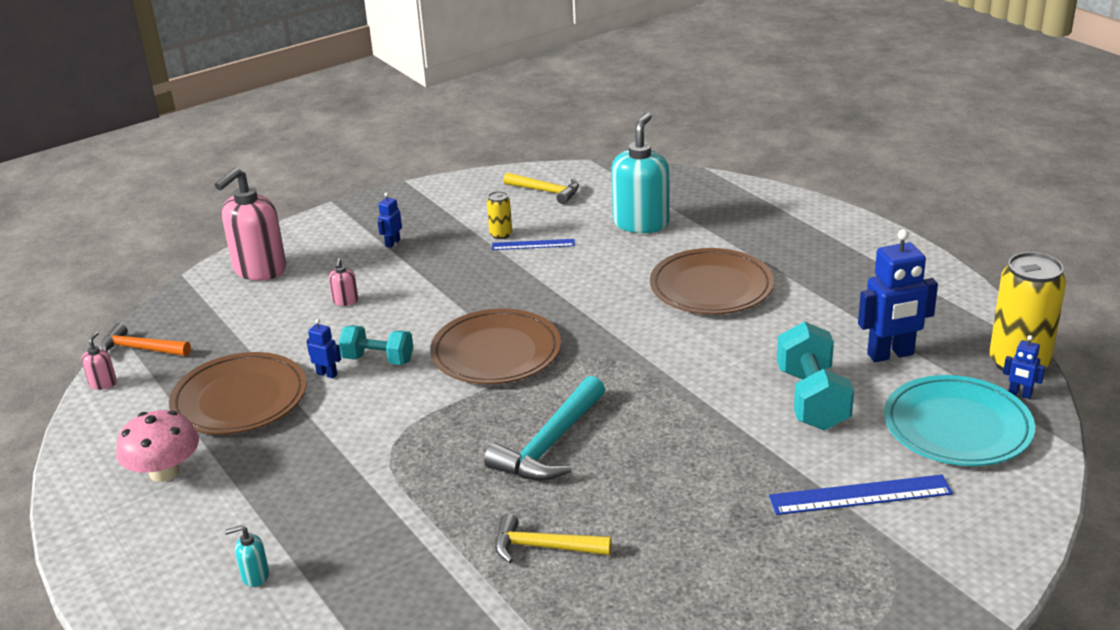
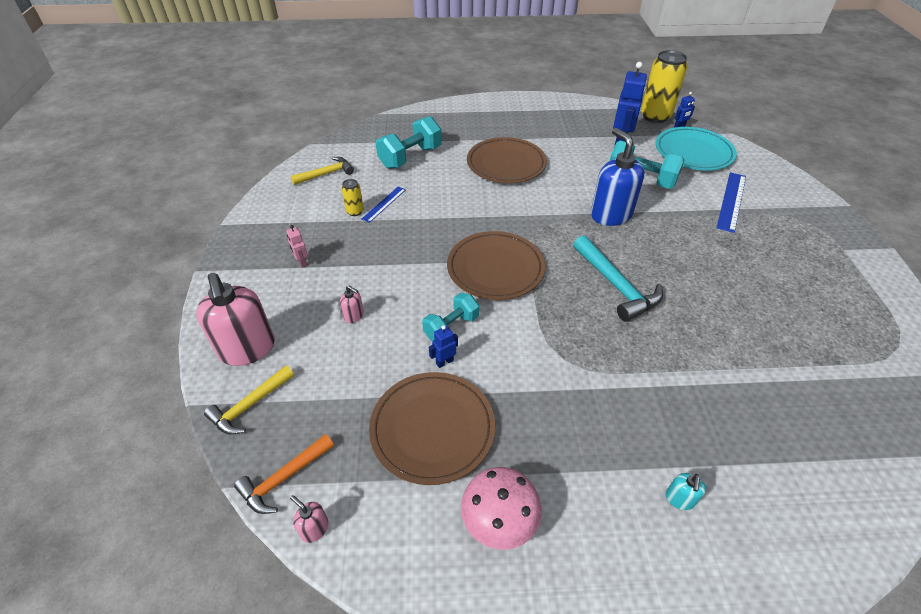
camera: 60 degrees left, 15 degrees up
(392, 243) = (302, 262): blue robot -> pink robot
(543, 547) = (719, 330): yellow hammer -> yellow hammer (250, 406)
(641, 223) = (410, 157): turquoise soap dispenser -> turquoise dumbbell
(693, 399) = (610, 215): none -> blue soap dispenser

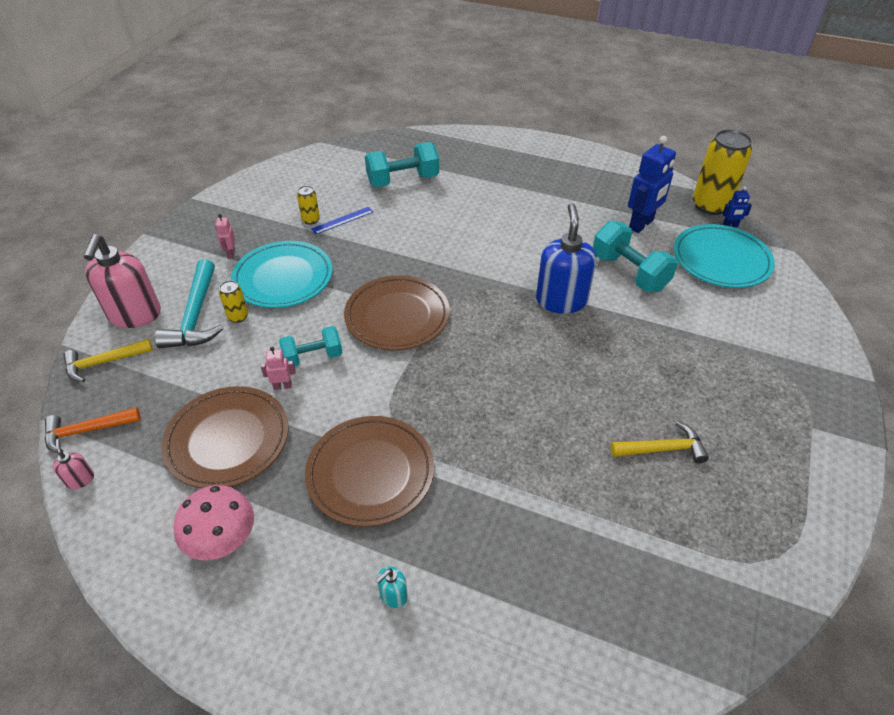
camera: 25 degrees right, 0 degrees up
(326, 174) = (312, 175): yellow hammer -> yellow hammer (662, 449)
(354, 316) = (238, 316): pink soap dispenser -> yellow can
(369, 268) = (283, 278): none -> turquoise plate
(444, 362) = (282, 386): blue robot -> pink robot
(506, 164) = (493, 214): brown plate -> brown plate (370, 473)
(616, 285) = (504, 374): turquoise hammer -> turquoise hammer (196, 316)
(732, 201) = (718, 328): blue ruler -> none

